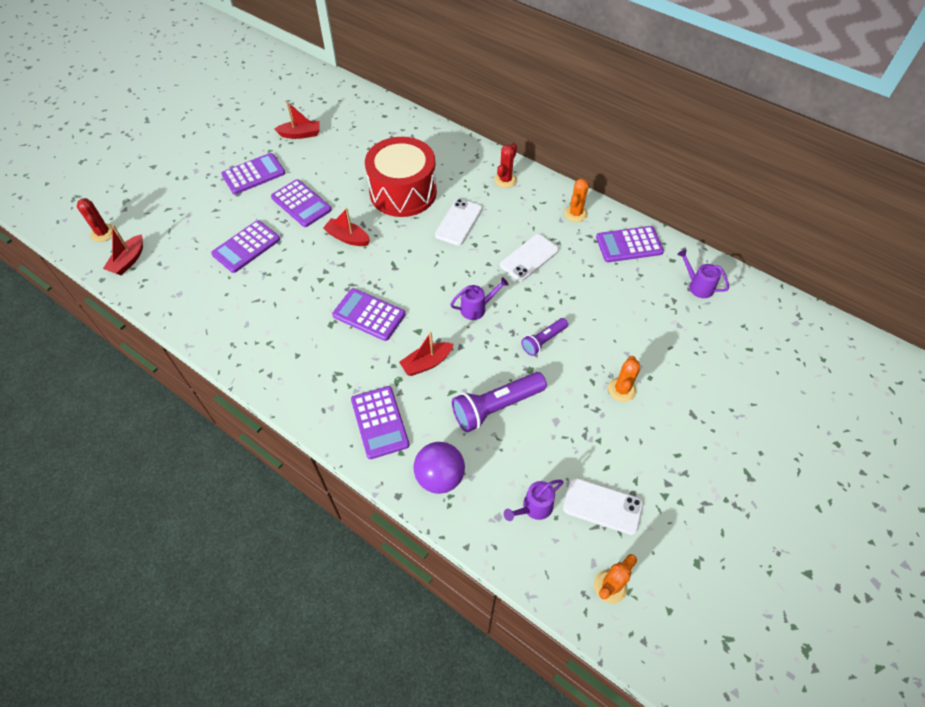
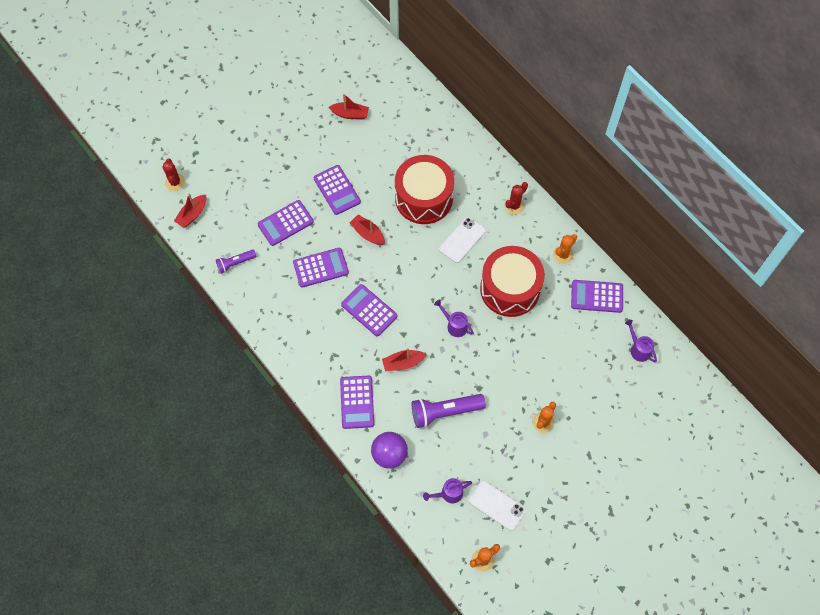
camera: 15 degrees right, 10 degrees up
(253, 174) = (303, 149): purple calculator -> purple calculator (321, 268)
(477, 308) = (454, 325): purple watering can -> purple watering can turned 135 degrees counterclockwise
(529, 257) = (510, 289): white phone -> red drum
(543, 340) = (497, 366): purple flashlight -> purple flashlight (235, 263)

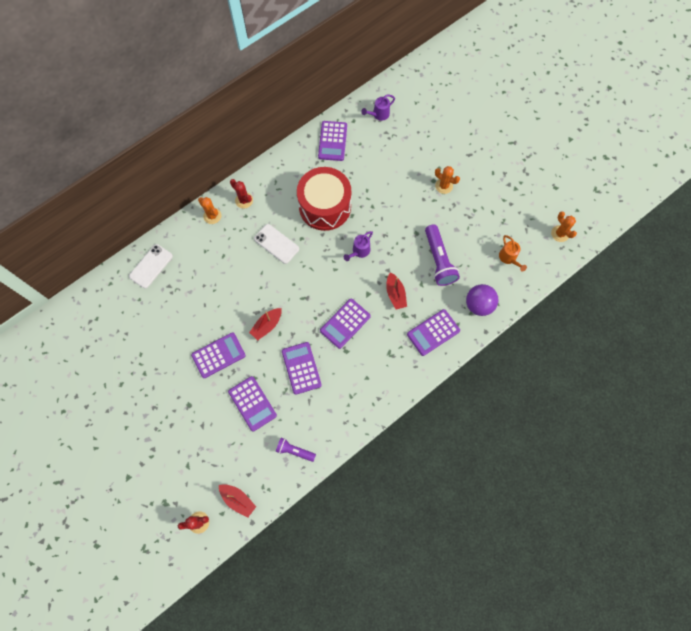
camera: 90 degrees left, 5 degrees up
(235, 263) = (294, 451): purple flashlight -> purple flashlight turned 135 degrees clockwise
(350, 114) = (133, 344): red boat -> none
(357, 402) = (433, 332): purple calculator -> purple calculator turned 150 degrees clockwise
(424, 198) = (232, 276): red drum -> none
(448, 494) = (509, 258): purple watering can -> orange watering can
(497, 505) = (515, 222): white phone -> white phone (151, 266)
(563, 255) = (293, 164): orange cactus -> orange cactus (212, 216)

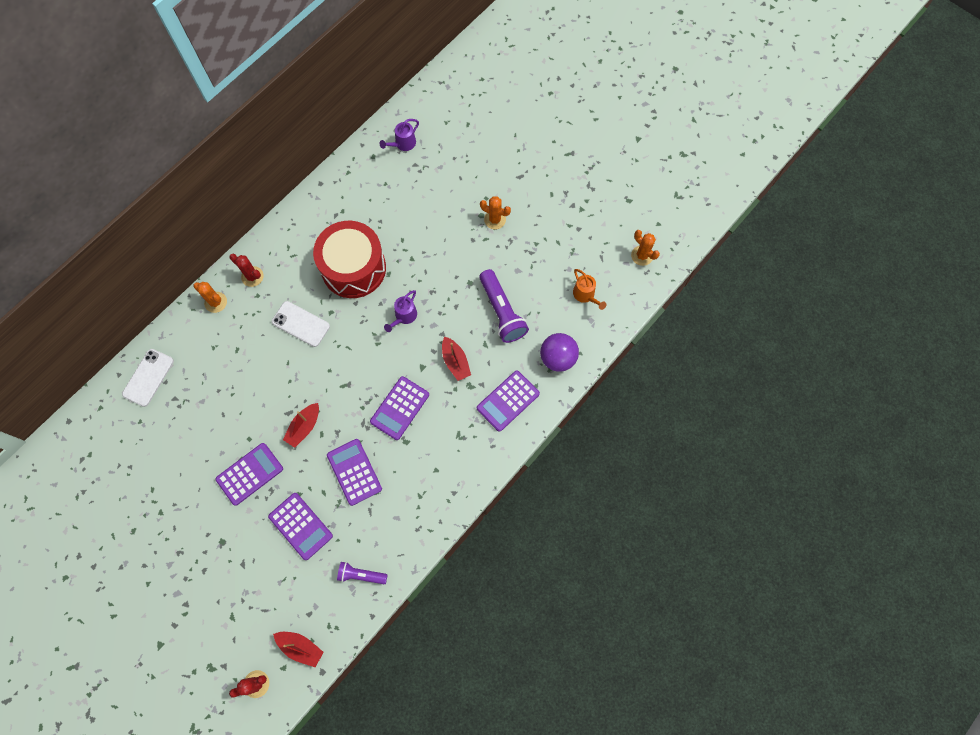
camera: 10 degrees left, 0 degrees up
(332, 141) = (351, 186): purple calculator -> none

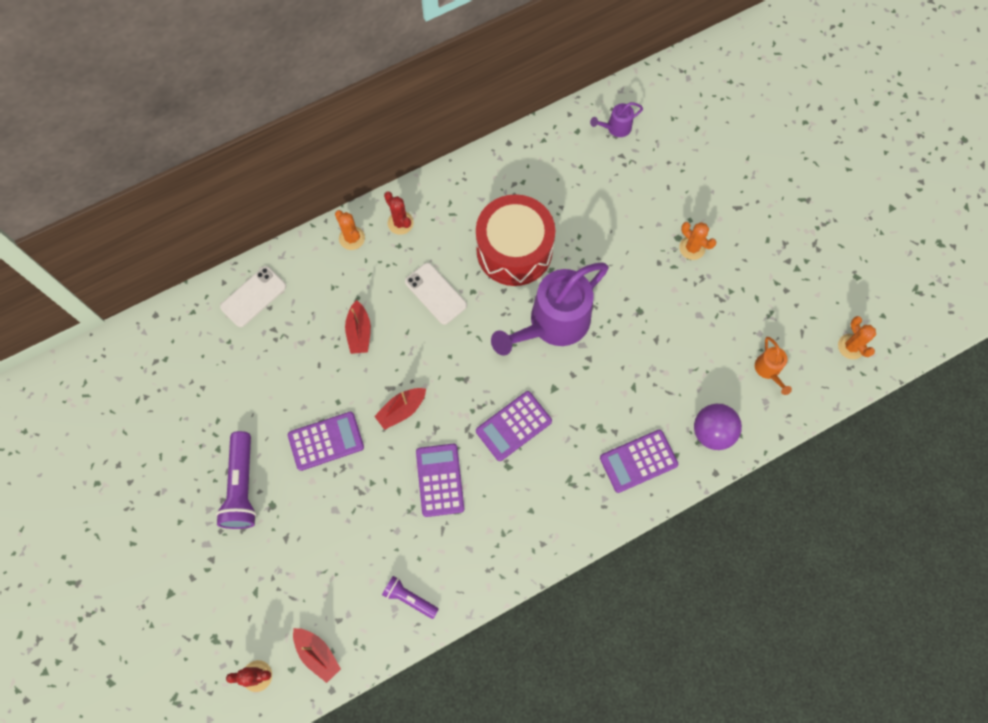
camera: 20 degrees right, 0 degrees up
(300, 526) = (361, 519): purple calculator -> none
(404, 317) = (552, 324): purple watering can -> purple watering can, size x2.32
(455, 362) = (593, 395): red boat -> red boat (359, 332)
(502, 311) = (665, 356): purple flashlight -> purple flashlight (242, 486)

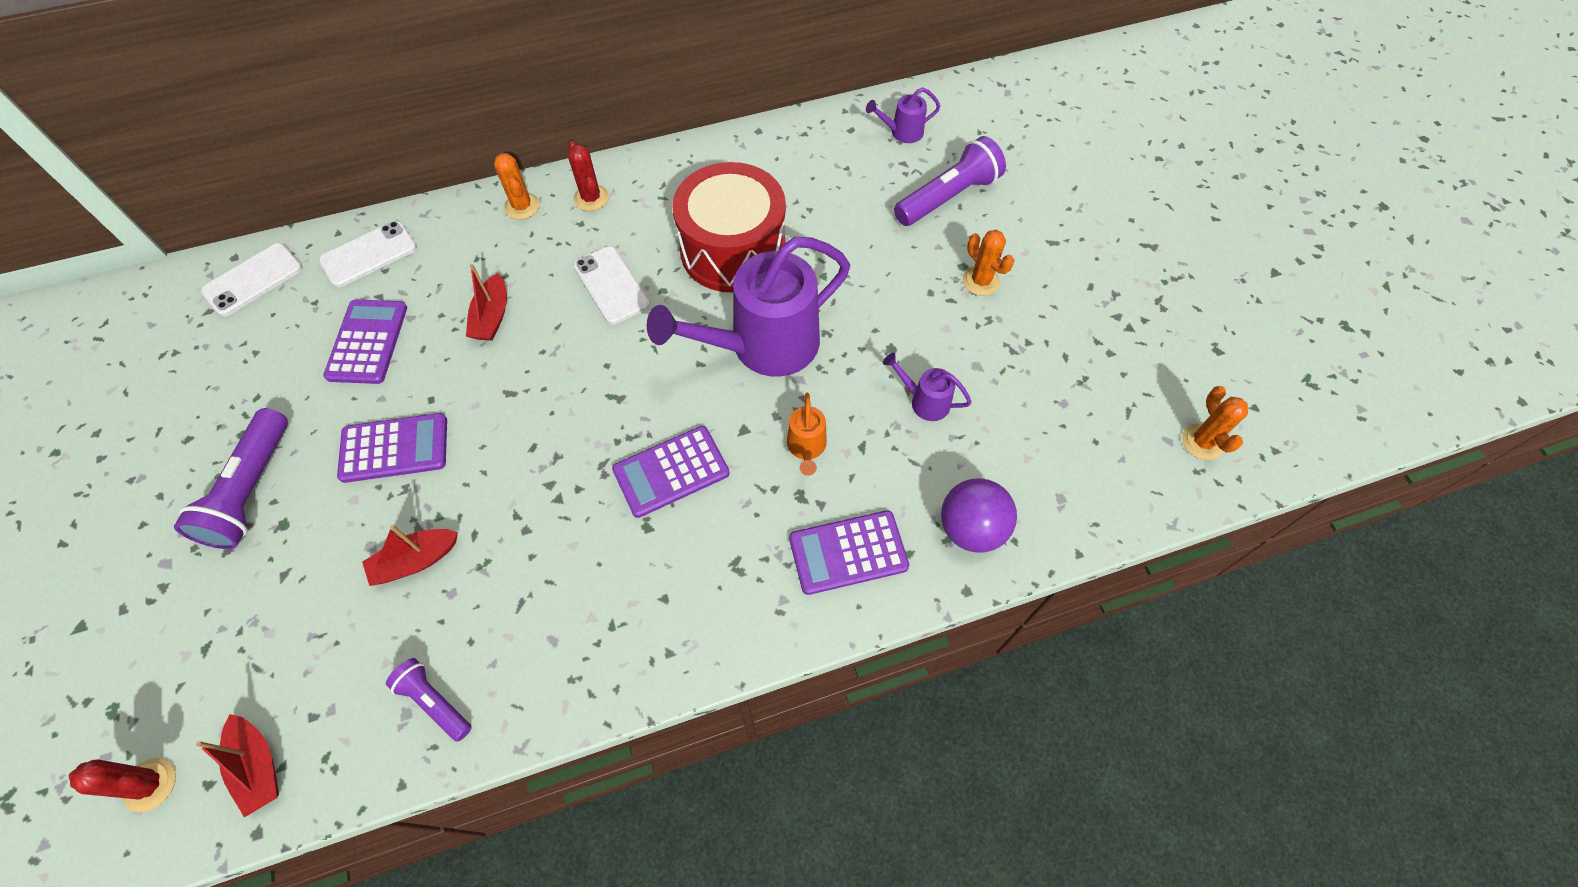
camera: 10 degrees right, 10 degrees down
(177, 331) = (253, 280): none -> white phone
(401, 410) = (516, 424): red boat -> red boat (415, 561)
(440, 480) = (539, 530): purple calculator -> purple calculator (367, 342)
(658, 181) = (947, 197): none -> purple flashlight
(668, 347) = (924, 401): none -> purple watering can
(769, 371) = (1071, 456): orange watering can -> orange watering can (806, 448)

